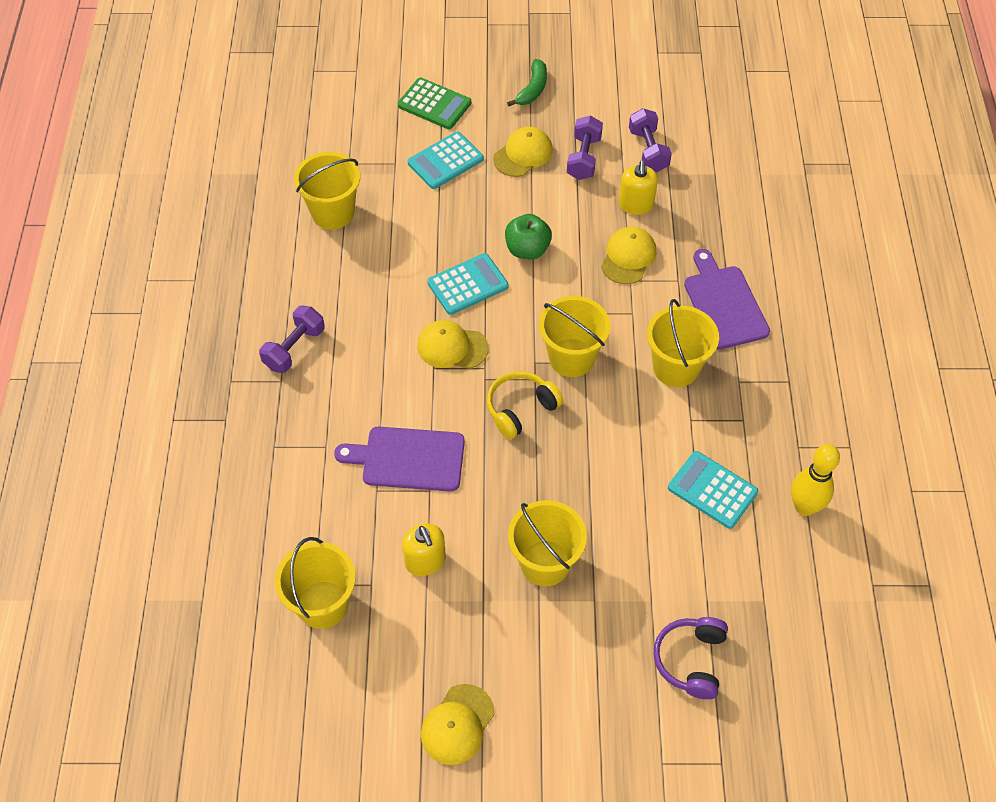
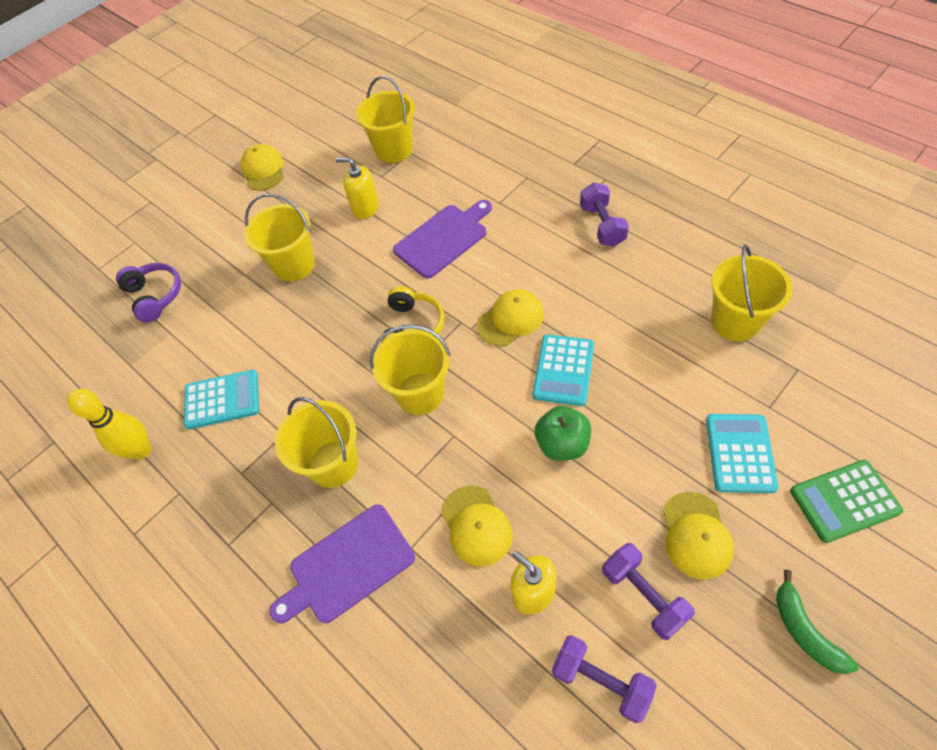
camera: 140 degrees right, 0 degrees up
(724, 304) = (347, 566): purple cutting board -> purple cutting board turned 120 degrees clockwise

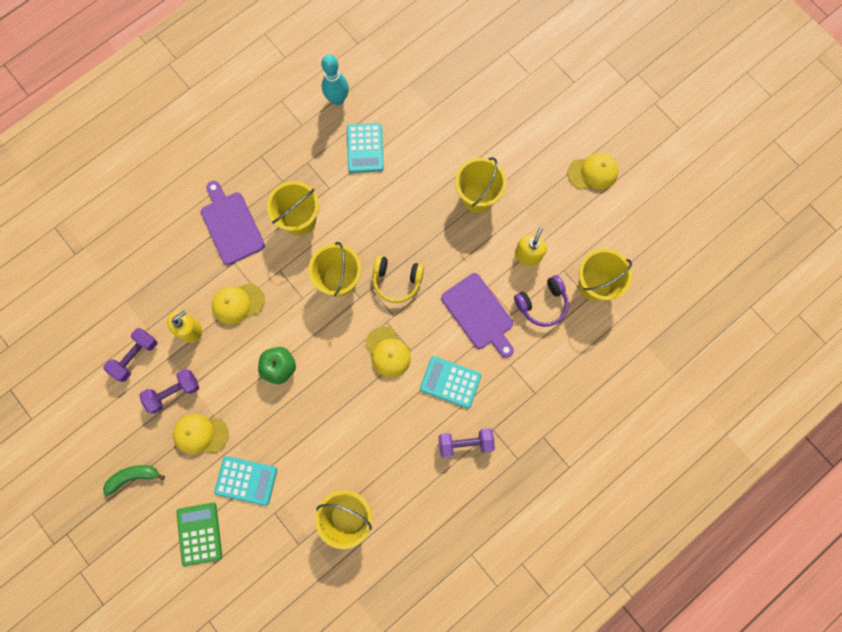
camera: 90 degrees right, 20 degrees up
(141, 450) = (337, 99): yellow bowling pin -> turquoise bowling pin
(155, 296) = (469, 96): purple headphones -> purple headphones (542, 304)
(563, 370) = (335, 381): turquoise calculator -> turquoise calculator (450, 382)

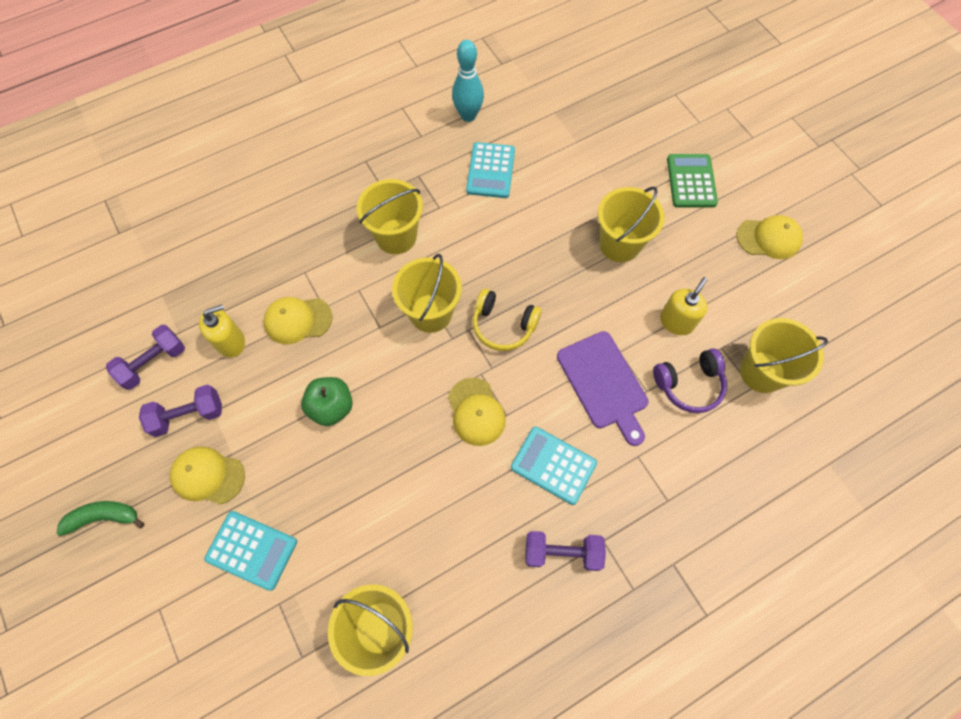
camera: 10 degrees right, 10 degrees down
(199, 533) = (169, 614): green calculator -> green calculator (691, 181)
(231, 225) = (312, 230): purple cutting board -> none

